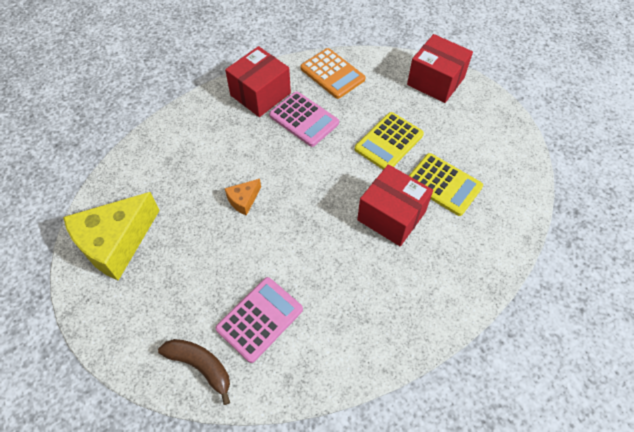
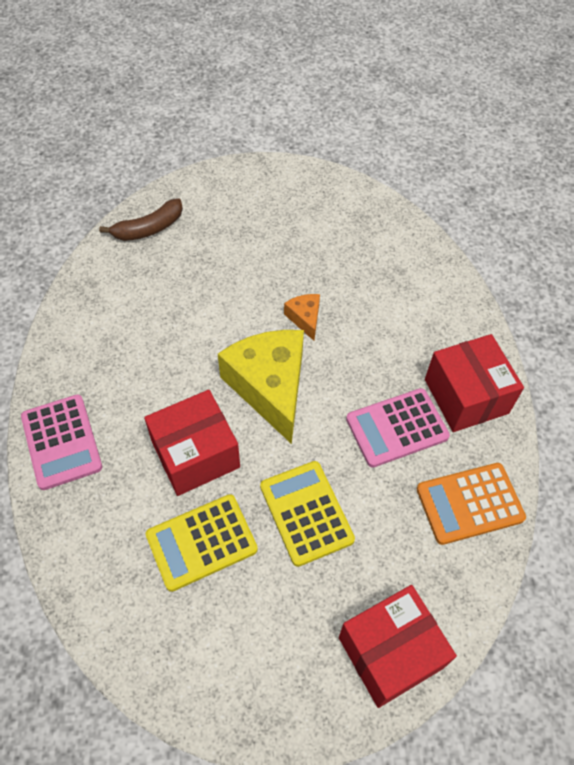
camera: 115 degrees right, 0 degrees up
(116, 243) = (314, 204): yellow cheese -> yellow cheese (270, 387)
(260, 319) = (160, 283): pink calculator -> pink calculator (61, 442)

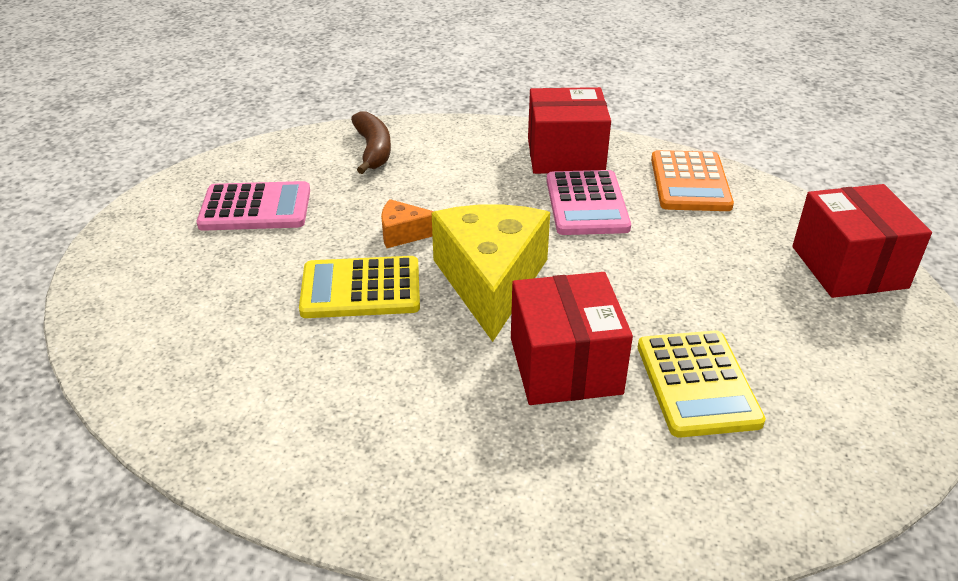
camera: 70 degrees left, 20 degrees down
(61, 442) = (488, 513): pink calculator -> pink calculator (255, 208)
(149, 228) = (139, 343): brown banana -> brown banana (373, 150)
(270, 387) = (491, 281): yellow cheese -> yellow cheese turned 90 degrees clockwise
(306, 513) = (675, 289): yellow calculator -> yellow calculator (361, 289)

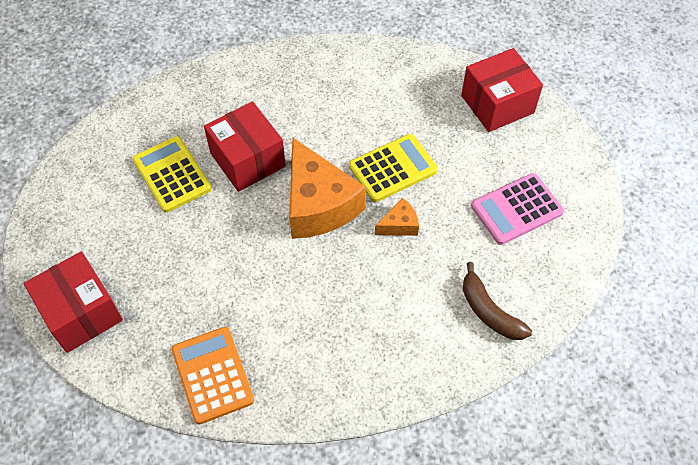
camera: 155 degrees right, 20 degrees up
(491, 281) = (318, 204): yellow cheese -> orange cheese
(565, 155) = (329, 373): red box -> red box (497, 104)
(586, 204) = (287, 310): pink calculator -> none

